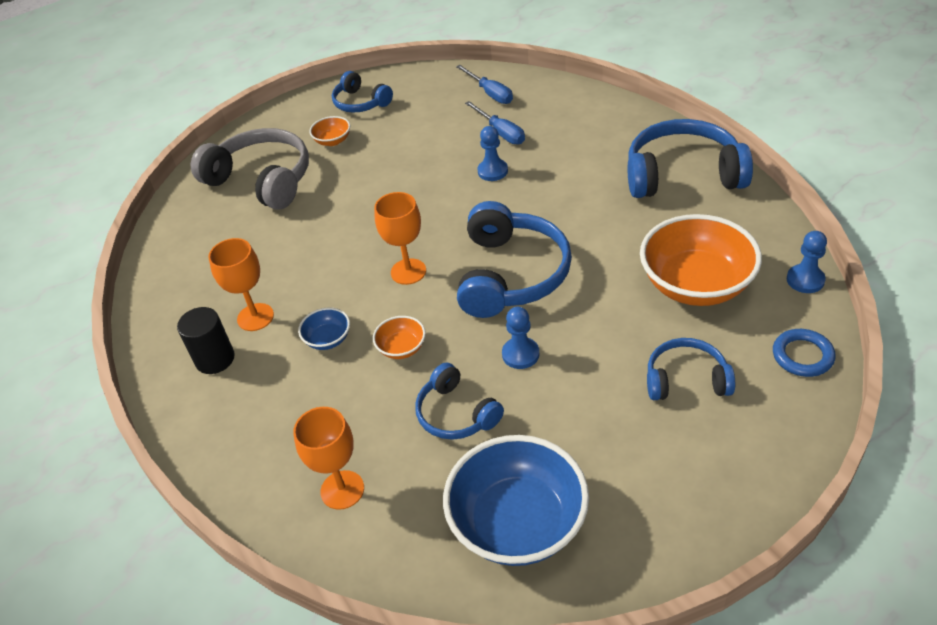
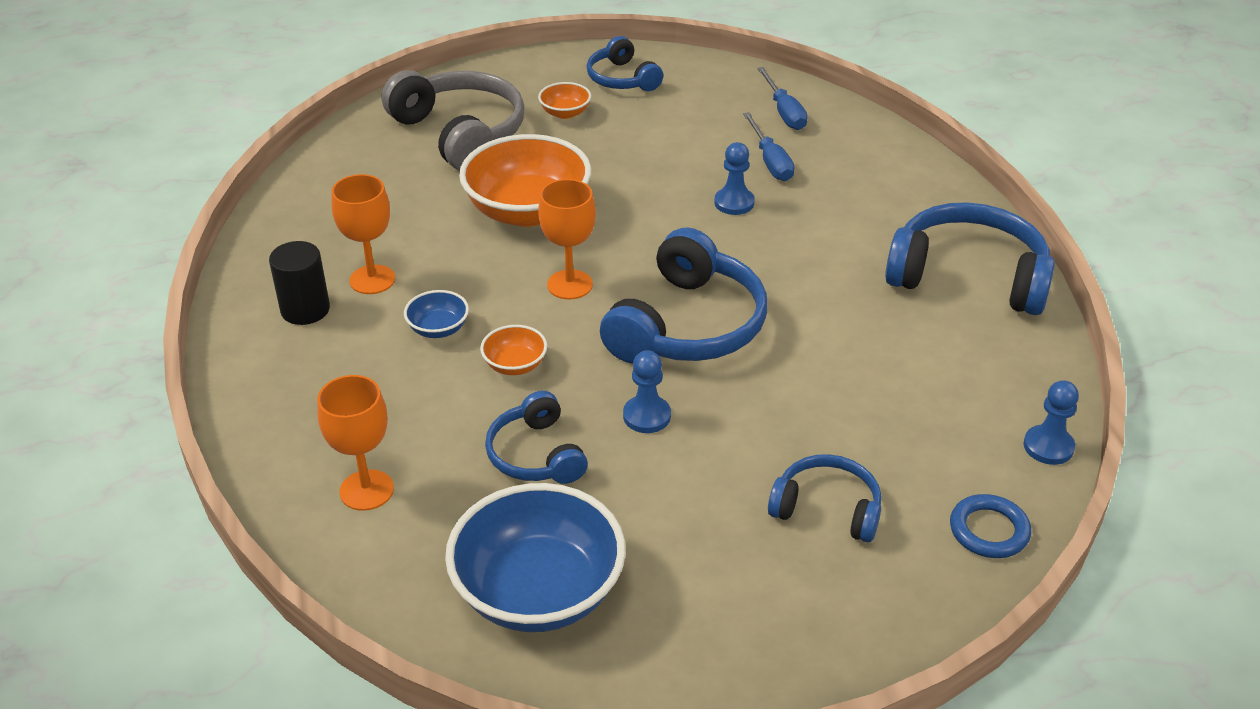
camera: 15 degrees right, 5 degrees down
(696, 285) = (905, 408): orange bowl -> orange bowl (528, 211)

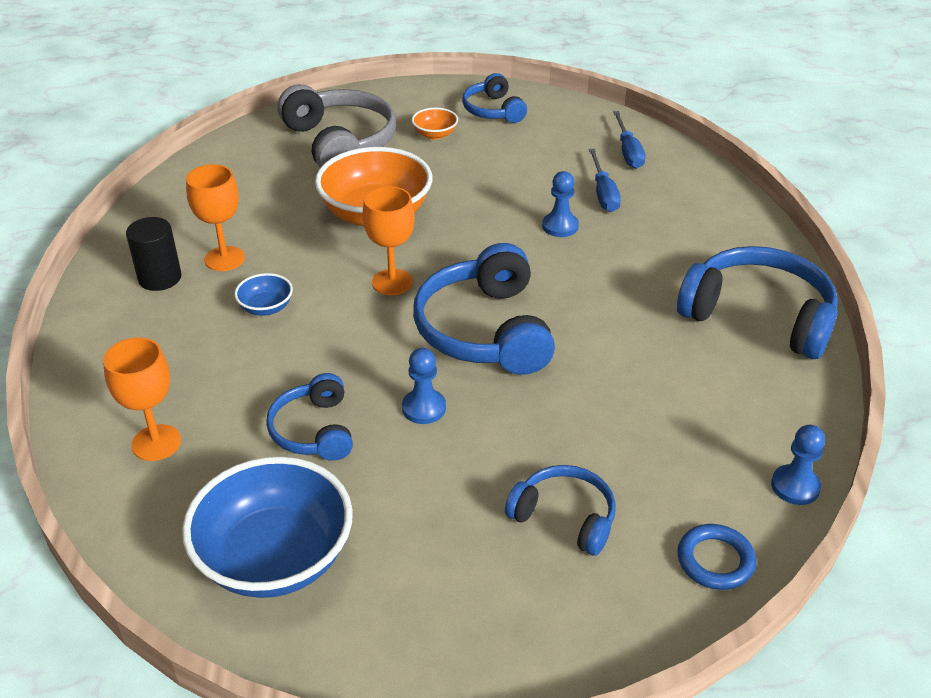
camera: 10 degrees right, 0 degrees up
(515, 365) = (321, 347): orange bowl -> none
(687, 325) = (485, 330): blue headphones -> blue headphones turned 135 degrees clockwise

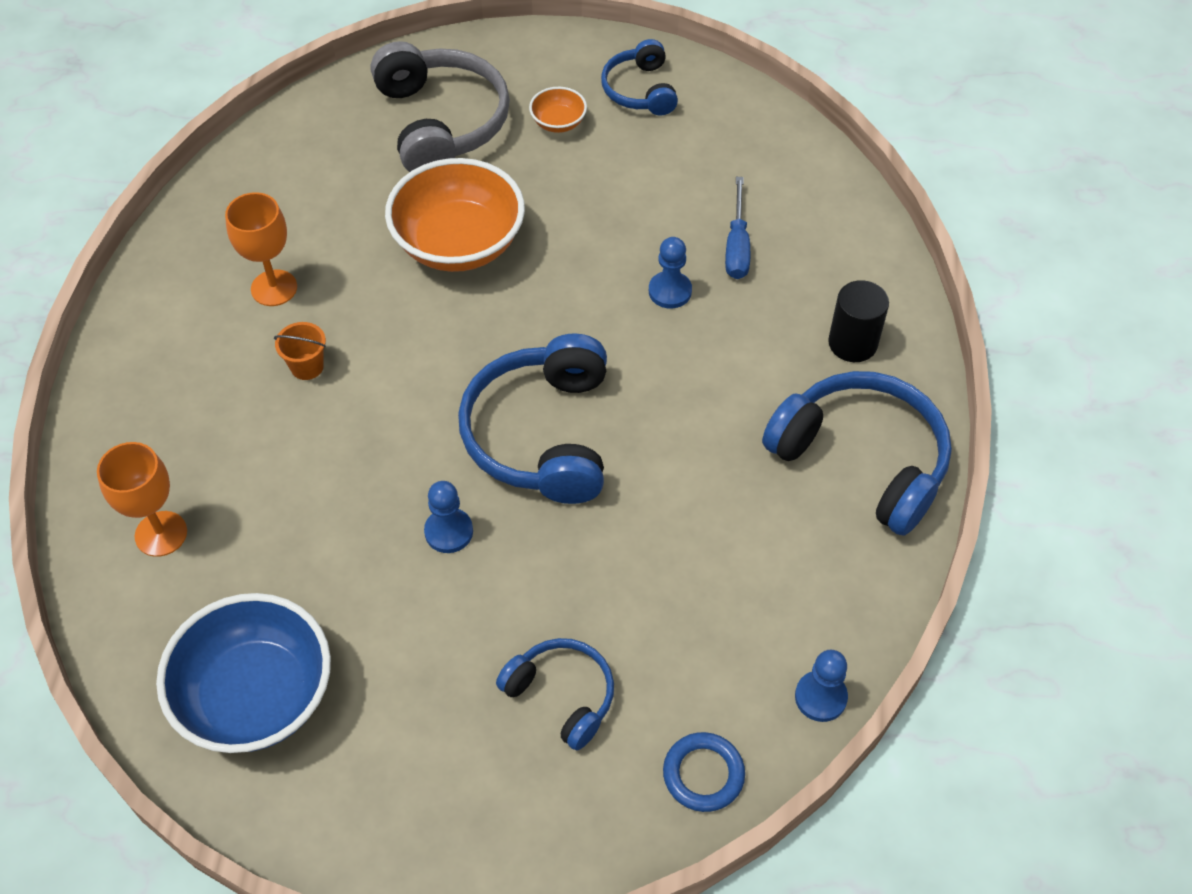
camera: 10 degrees right, 15 degrees up
(160, 278) = (198, 307): black cylinder -> black cylinder (852, 343)
(266, 308) = (307, 366): blue bowl -> orange bucket
(314, 430) = (326, 543): blue headphones -> none
(392, 282) = (454, 349): orange goblet -> none
(628, 152) = (787, 182): blue screwdriver -> none

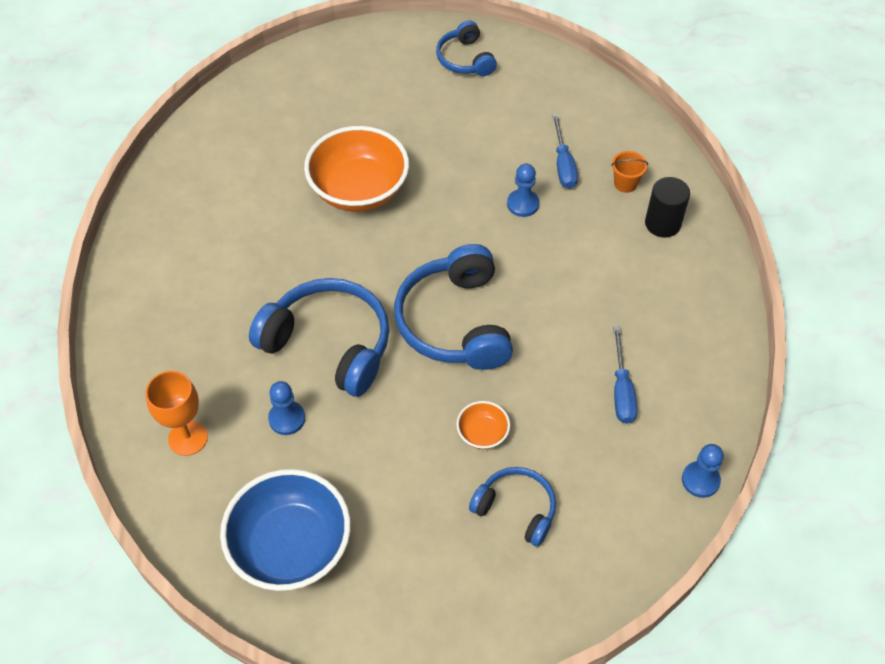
camera: 10 degrees left, 0 degrees up
(274, 288) = (227, 242): orange goblet -> none
(307, 366) = (267, 297): orange bucket -> orange bucket (625, 183)
(441, 122) = (323, 102): grey headphones -> none
(449, 532) = (404, 403): blue pawn -> blue pawn (287, 419)
(558, 123) = (411, 91): orange bowl -> orange bowl (482, 433)
(703, 774) = (631, 548): blue ring -> none
(742, 559) = (621, 390): none -> blue screwdriver
(861, 460) = (689, 307): blue headphones -> blue headphones (329, 344)

